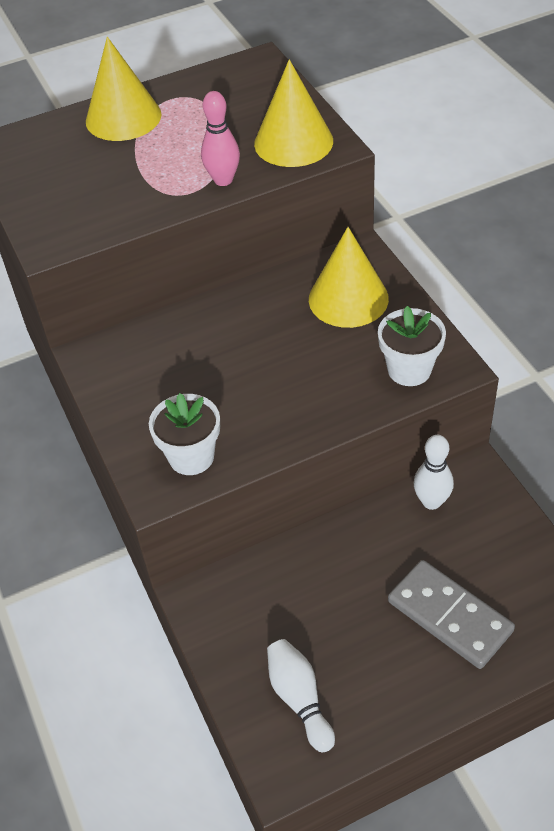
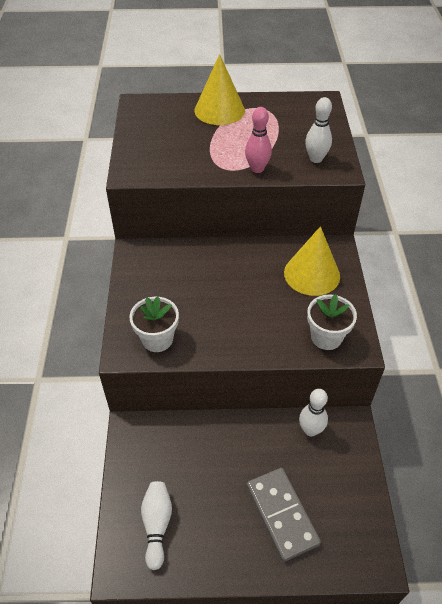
camera: 20 degrees right, 0 degrees up
(293, 142) = (316, 159): yellow cone -> white bowling pin

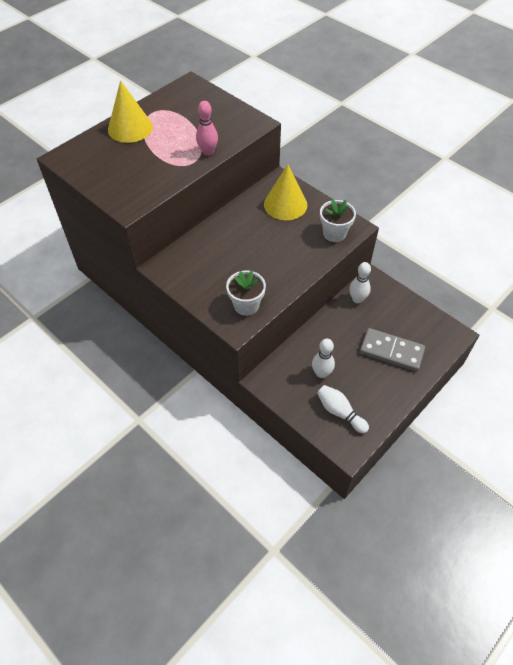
camera: 45 degrees left, 5 degrees up
(316, 159) = (235, 124): white bowling pin -> white bowling pin (321, 373)

